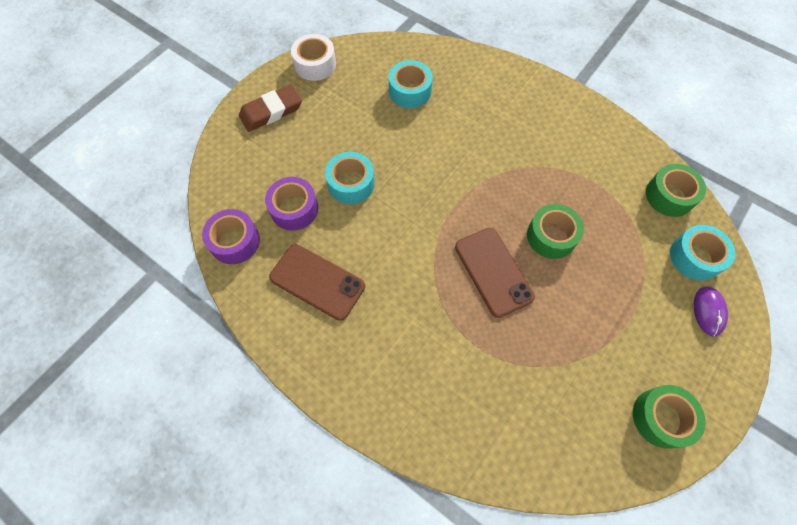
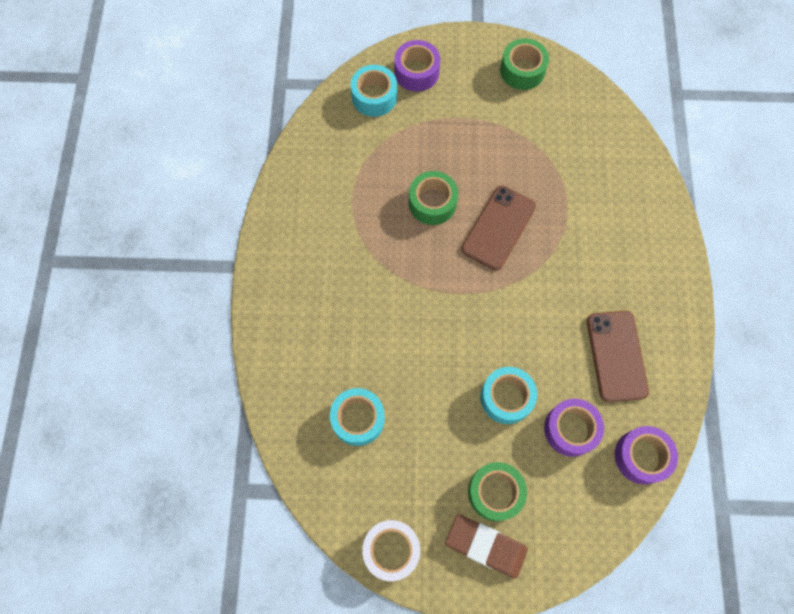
camera: 125 degrees left, 5 degrees up
(669, 196) = (325, 136): green tape -> green tape (495, 492)
(708, 311) = (416, 72): purple mouse -> purple tape

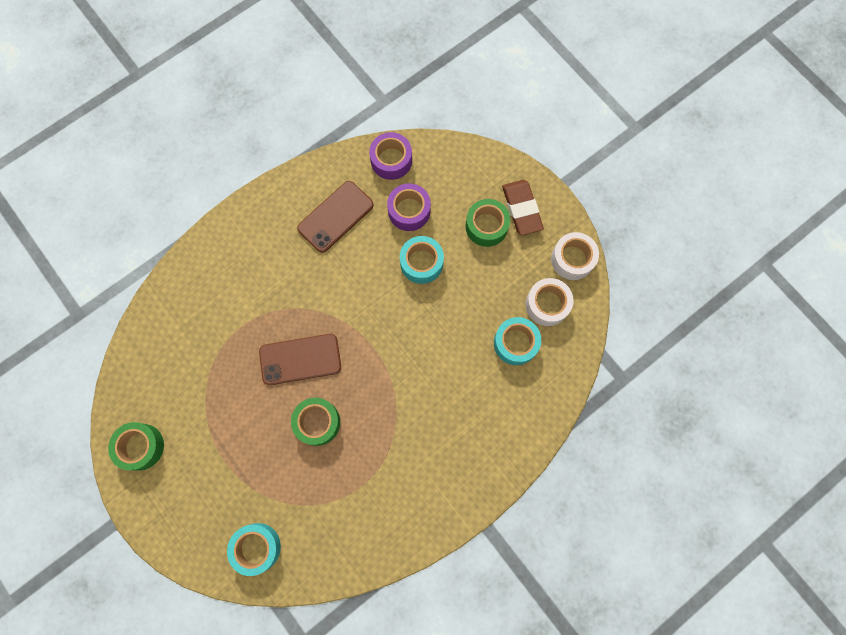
camera: 130 degrees left, 5 degrees up
(368, 481) = (547, 304): none -> white tape
(416, 72) = (206, 532): purple tape -> none

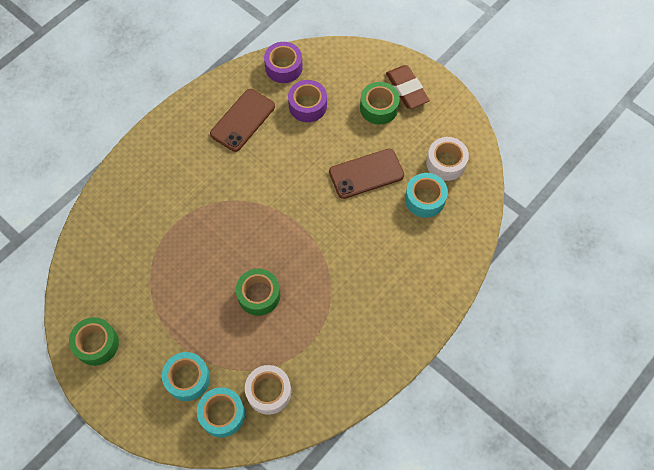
camera: 10 degrees left, 10 degrees down
(300, 359) = (233, 244): brown phone -> brown phone (366, 174)
(421, 263) = (327, 146): turquoise tape -> turquoise tape (187, 378)
(572, 259) = (460, 123): white tape -> white tape (269, 392)

